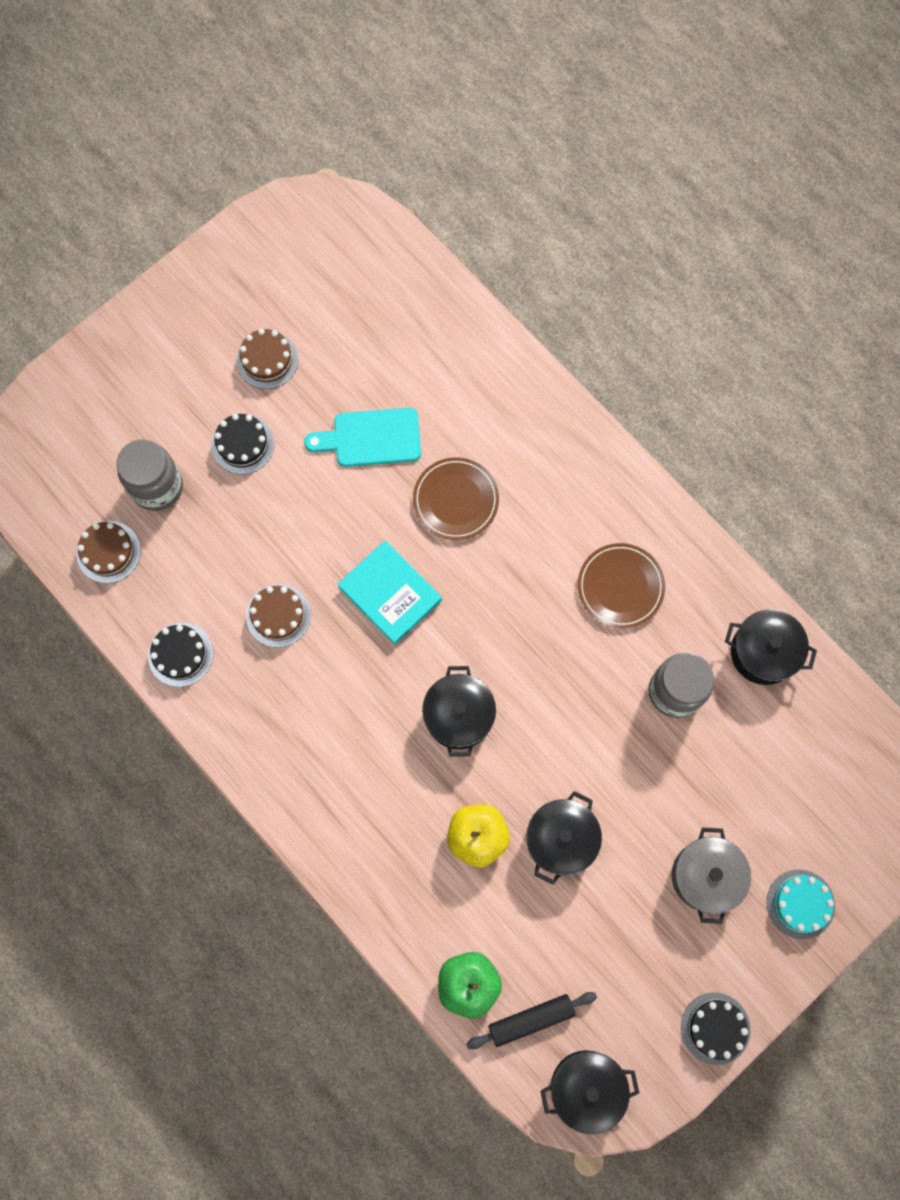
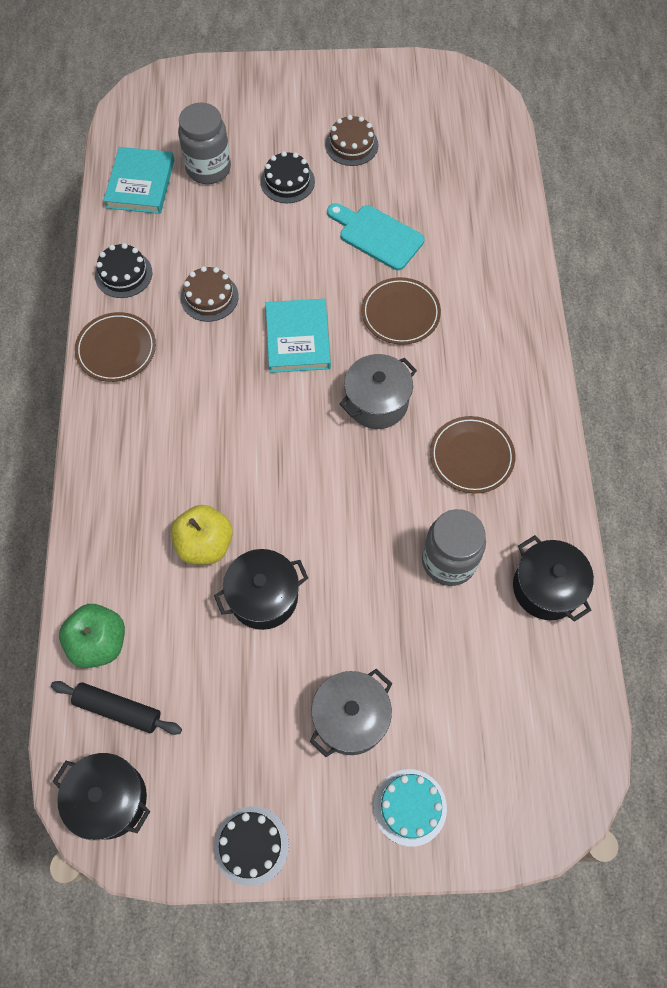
camera: 40 degrees right, 10 degrees down
(108, 552) = (140, 184): brown cake -> turquoise book
(243, 730) = (116, 349): none -> brown plate
(458, 715) = (270, 452): black pot -> none
(506, 600) = (377, 402): none -> grey pot

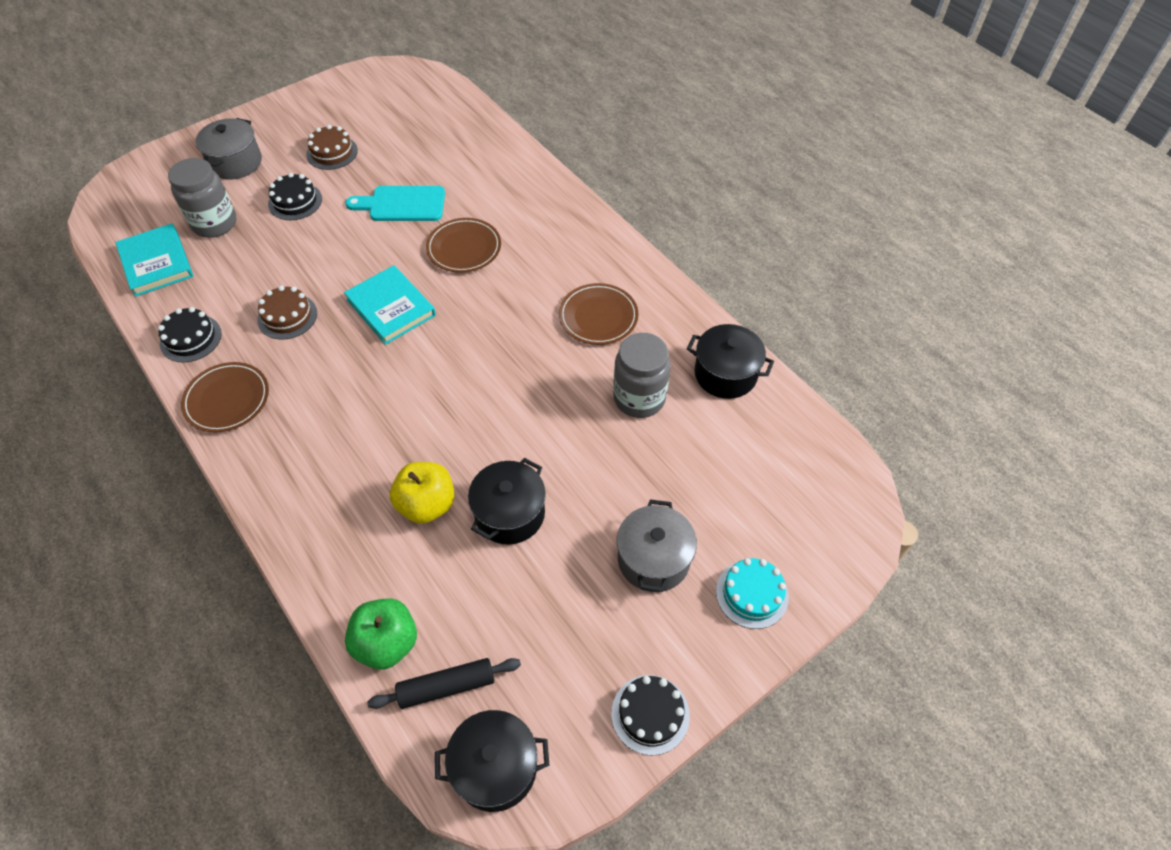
camera: 35 degrees left, 10 degrees down
(377, 402) = (493, 319): grey pot -> grey pot (235, 163)

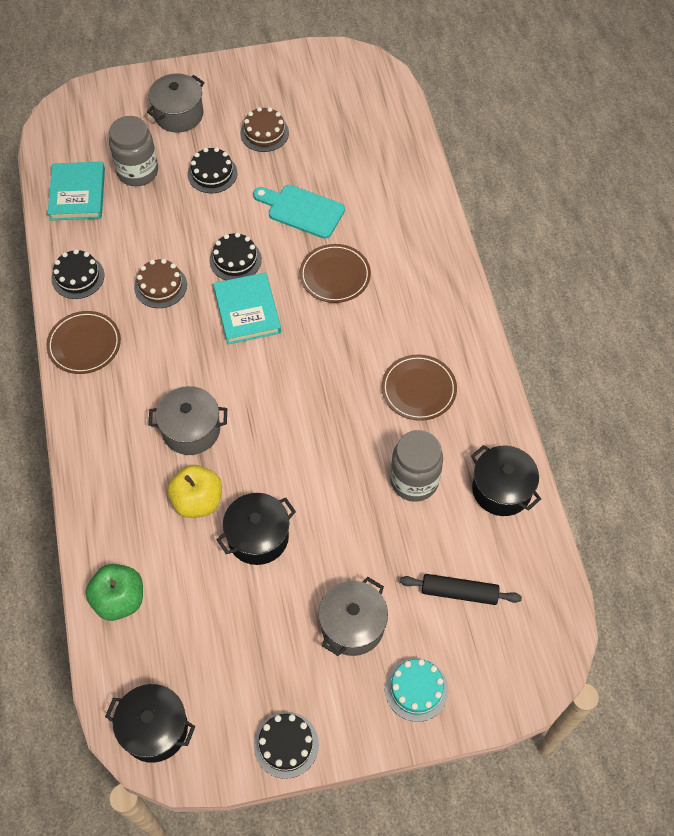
camera: 25 degrees right, 5 degrees up
(356, 267) = (235, 260): none -> black cake
(385, 438) = (191, 430): none -> grey pot
(446, 686) = (147, 653): black rolling pin -> black rolling pin (459, 592)

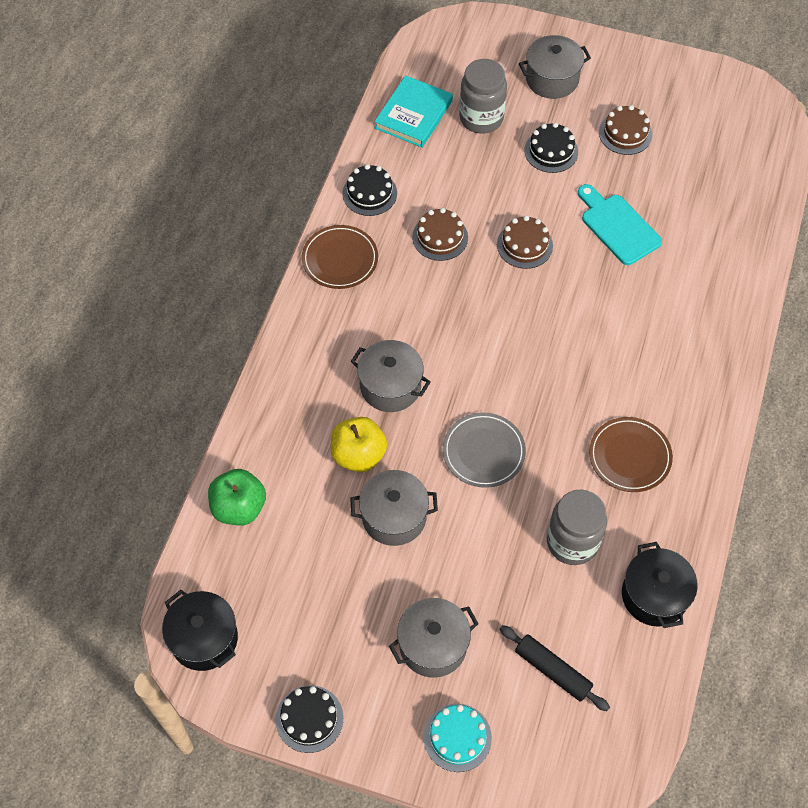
camera: 30 degrees right, 0 degrees up
(235, 260) = (524, 245): black cake -> brown cake
(247, 311) = (507, 299): turquoise book -> none
(258, 537) = (394, 517): black pot -> grey pot
(301, 445) = (483, 452): none -> grey plate
(335, 275) = (612, 305): brown plate -> none

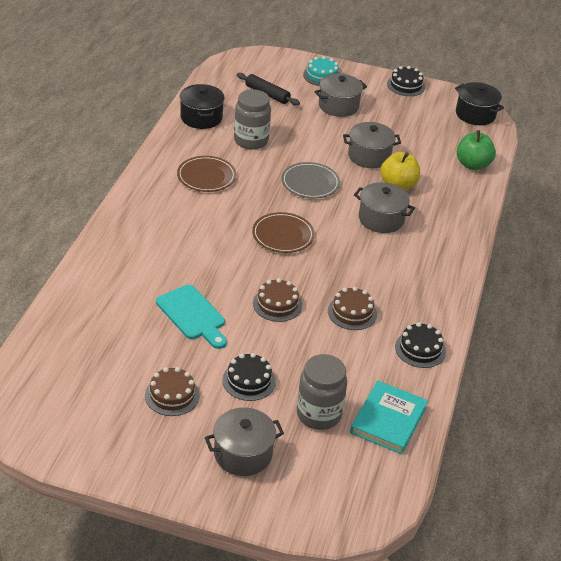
camera: 175 degrees right, 20 degrees down
(340, 259) = (436, 299): brown plate -> brown plate (283, 235)

